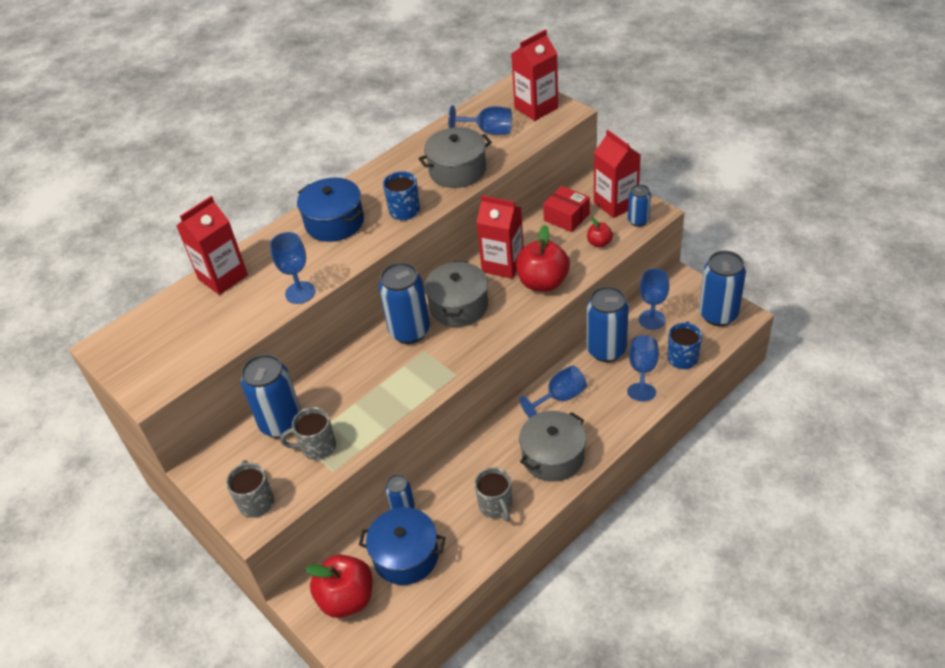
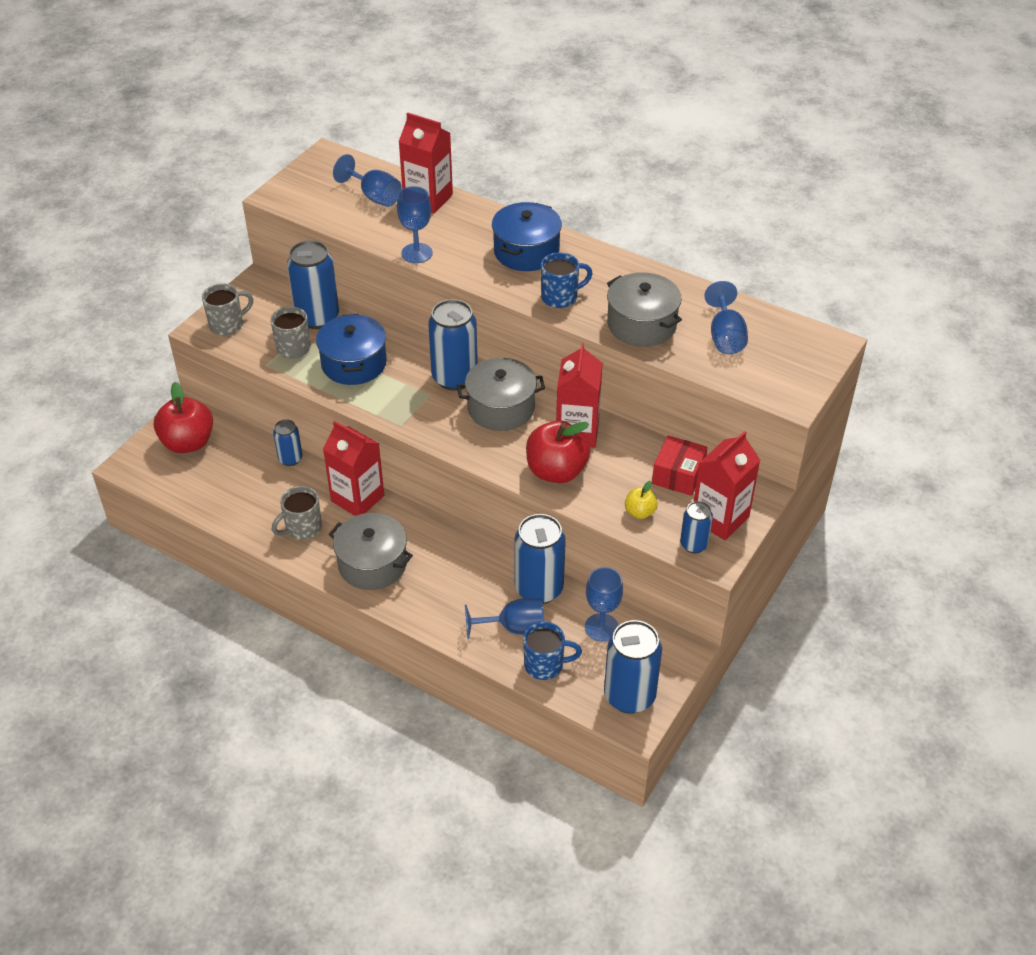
camera: 70 degrees right, 0 degrees up
(405, 556) = (237, 473): blue pot -> blue pot (354, 363)
(536, 108) = (790, 370): red carton -> red carton (357, 498)
(560, 398) = (456, 557): blue goblet -> blue goblet (374, 196)
(599, 243) = (640, 512): red apple -> yellow apple

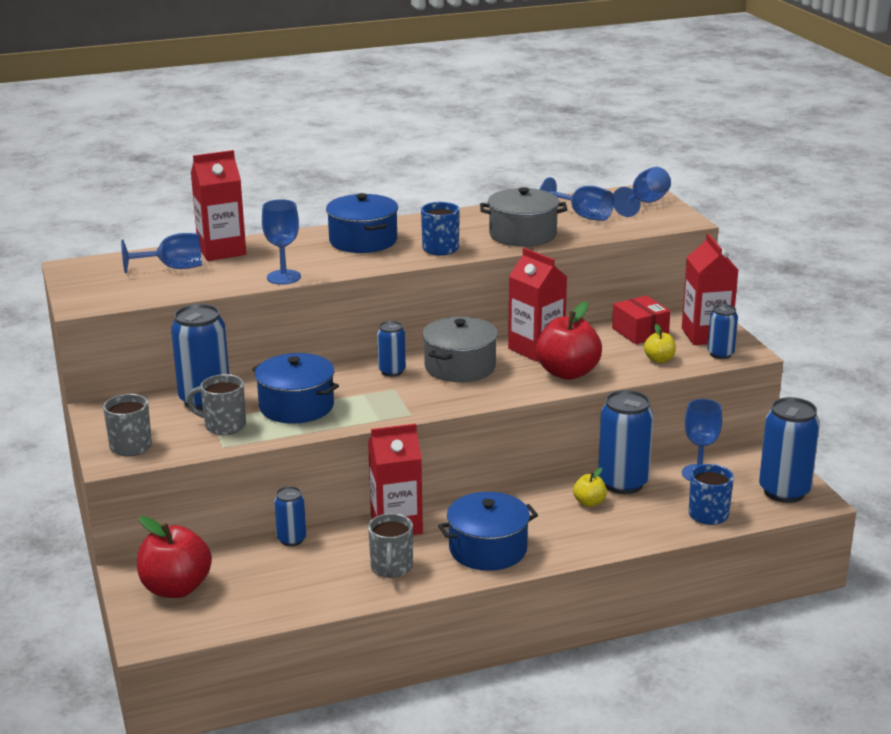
camera: 50 degrees left, 20 degrees down
(372, 564) = (488, 549): grey pot -> blue pot
(454, 378) = (392, 371): blue can -> blue can, size x0.55
(490, 584) = (589, 502): none -> yellow apple
(514, 628) = (651, 511): blue goblet -> blue goblet (645, 203)

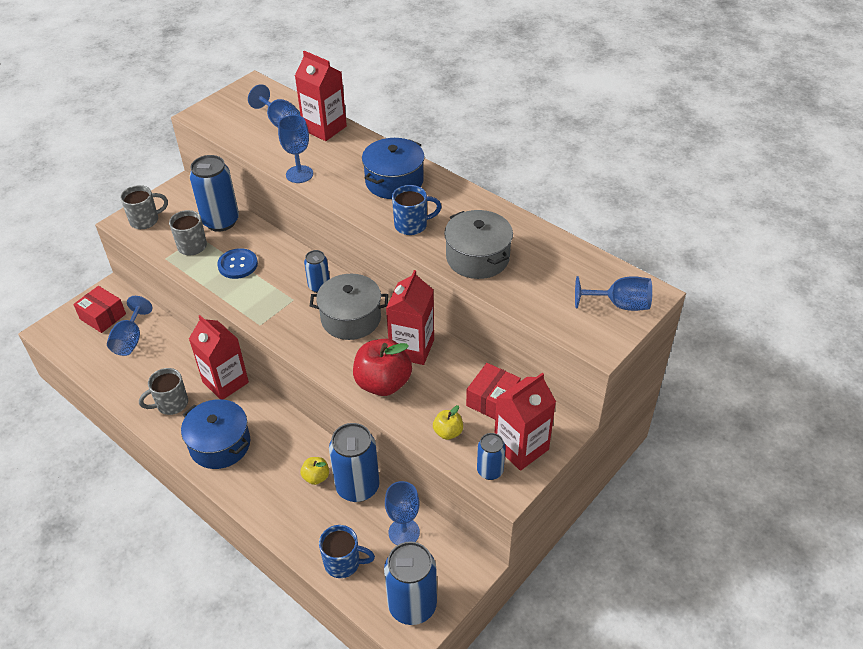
camera: 60 degrees right, 20 degrees up
(176, 588) = (103, 316): red apple -> red box
(291, 539) = (181, 340): blue can -> none
(296, 406) = (238, 265): blue pot -> blue button
(583, 216) = (551, 277): blue goblet -> blue goblet (130, 340)

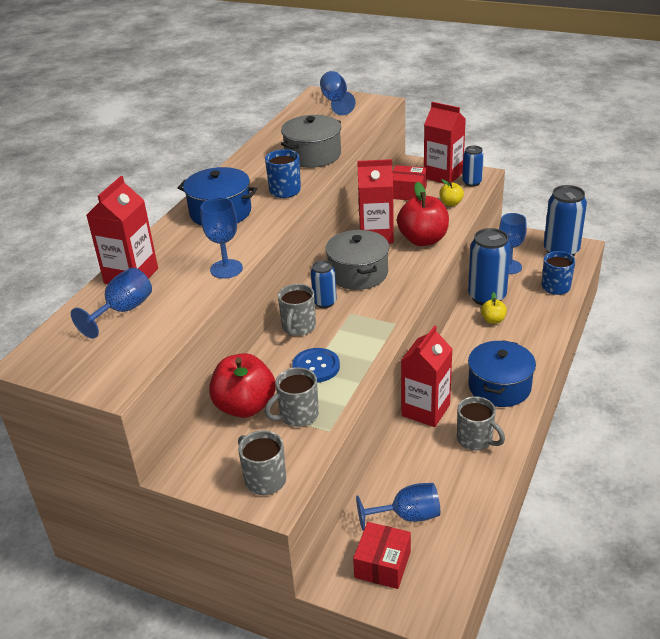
camera: 105 degrees left, 10 degrees down
(221, 221) = (245, 406): blue can -> red apple
(294, 264) = (298, 327): none -> grey mug

